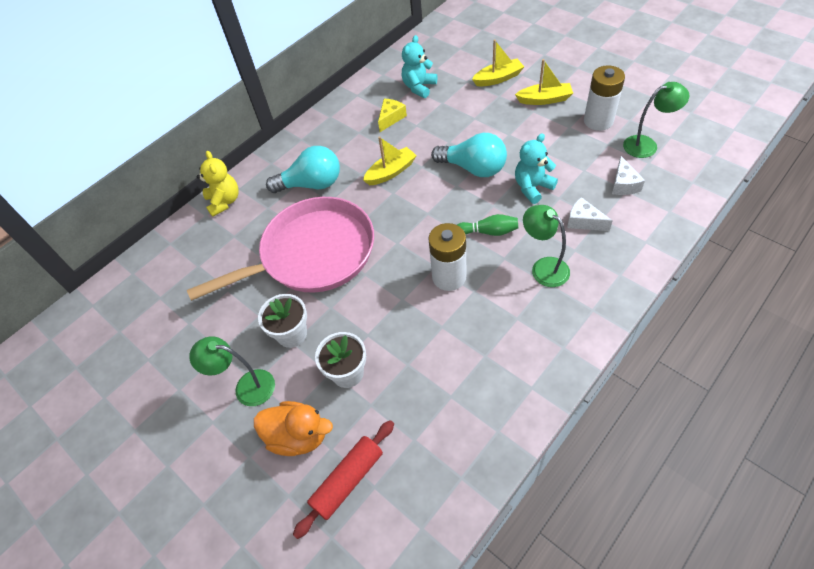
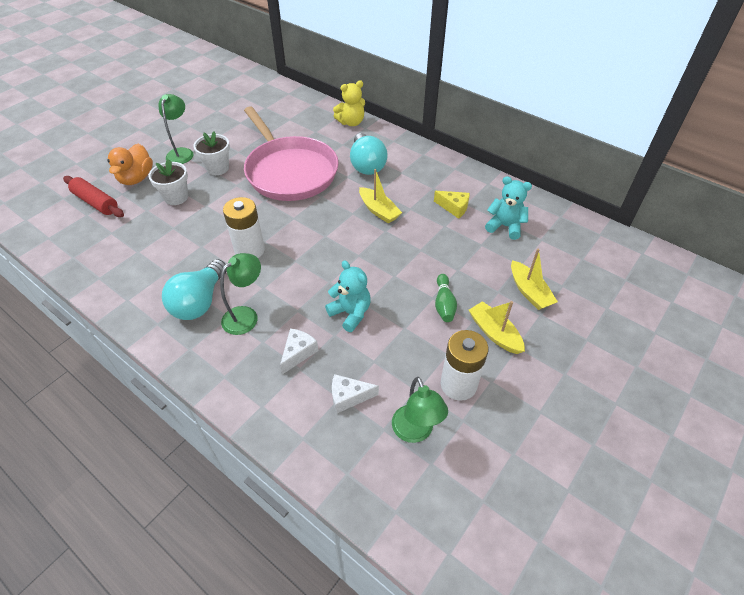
camera: 80 degrees right, 5 degrees down
(473, 168) = (381, 268): turquoise light bulb -> turquoise light bulb (199, 302)
(489, 232) = (296, 277): green bowling pin -> green bowling pin (444, 304)
(544, 99) = (494, 333): yellow boat -> yellow boat turned 150 degrees clockwise

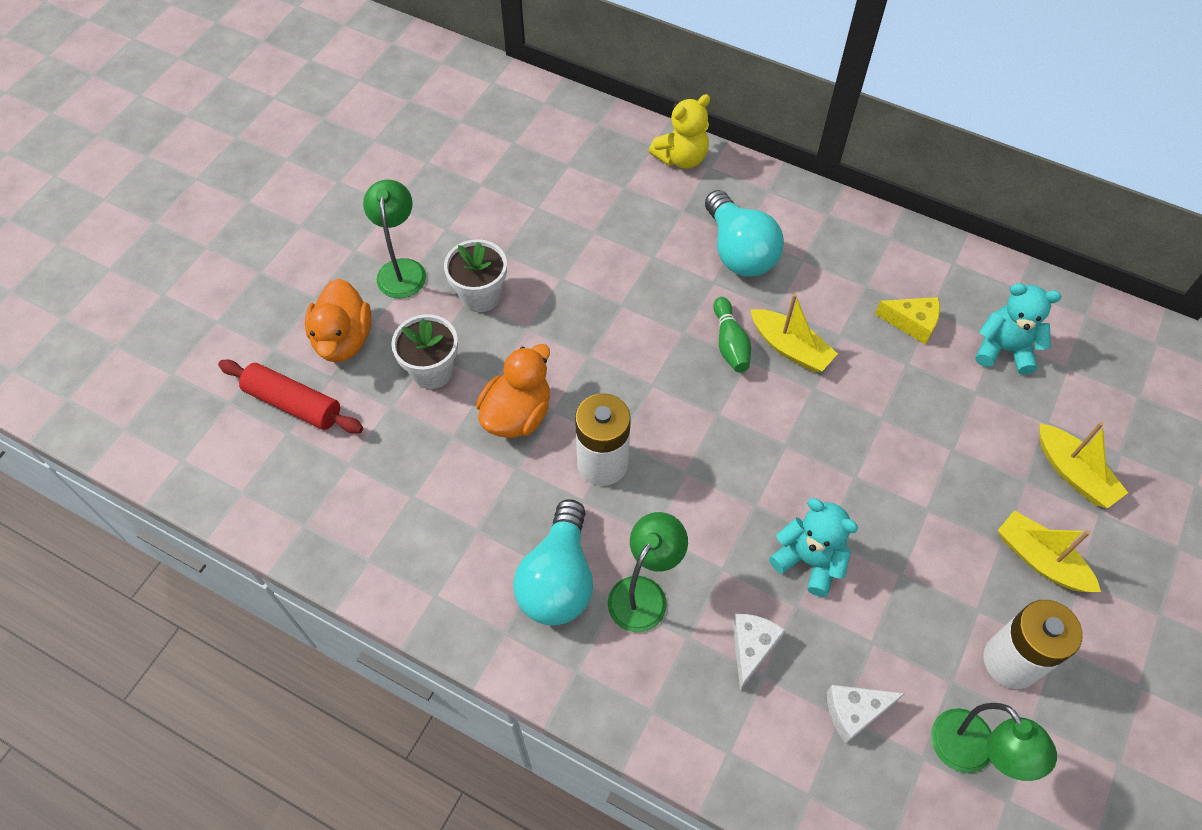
camera: 10 degrees left, 10 degrees up
(212, 222) = (517, 414): none -> orange duck
(290, 172) = (611, 285): pink pan -> none
(444, 304) = (949, 518): green bowling pin -> green bowling pin (730, 343)

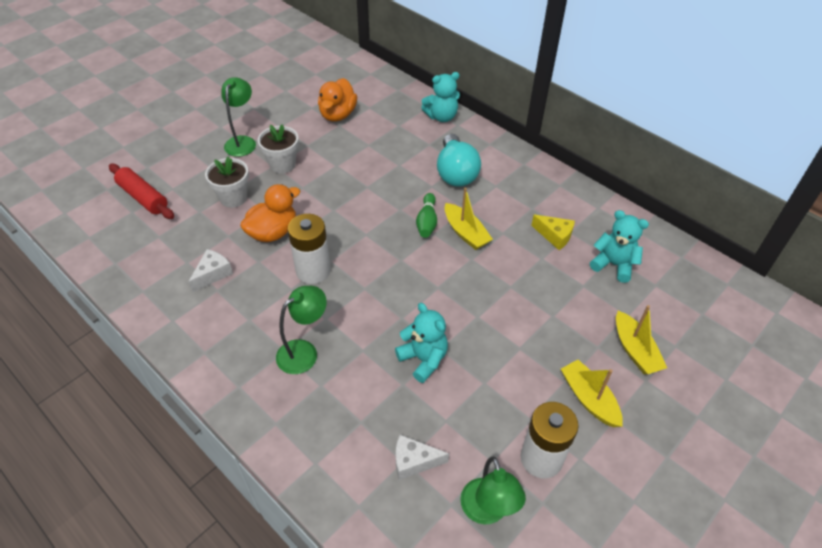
camera: 15 degrees right, 10 degrees down
(343, 339) = (190, 170): orange duck -> orange duck (338, 114)
(558, 579) = (253, 330): turquoise light bulb -> none
(681, 158) = (441, 116): yellow teddy bear -> turquoise teddy bear
(752, 648) = (360, 402): white cheese -> white cheese (213, 274)

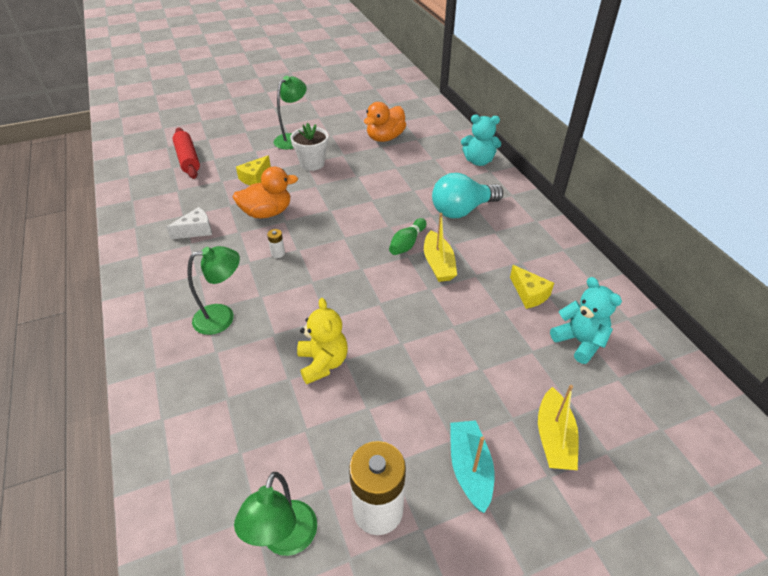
camera: 25 degrees right, 5 degrees down
(233, 198) = (255, 178): white flower pot -> yellow cheese
(313, 271) = (278, 253): white battery -> white battery, size x0.41
(414, 461) = (249, 456): white cheese -> none
(423, 359) = (323, 363): turquoise teddy bear -> yellow teddy bear
(456, 173) = (462, 210): turquoise light bulb -> turquoise light bulb turned 45 degrees clockwise
(589, 399) = (470, 469): yellow boat -> turquoise boat

